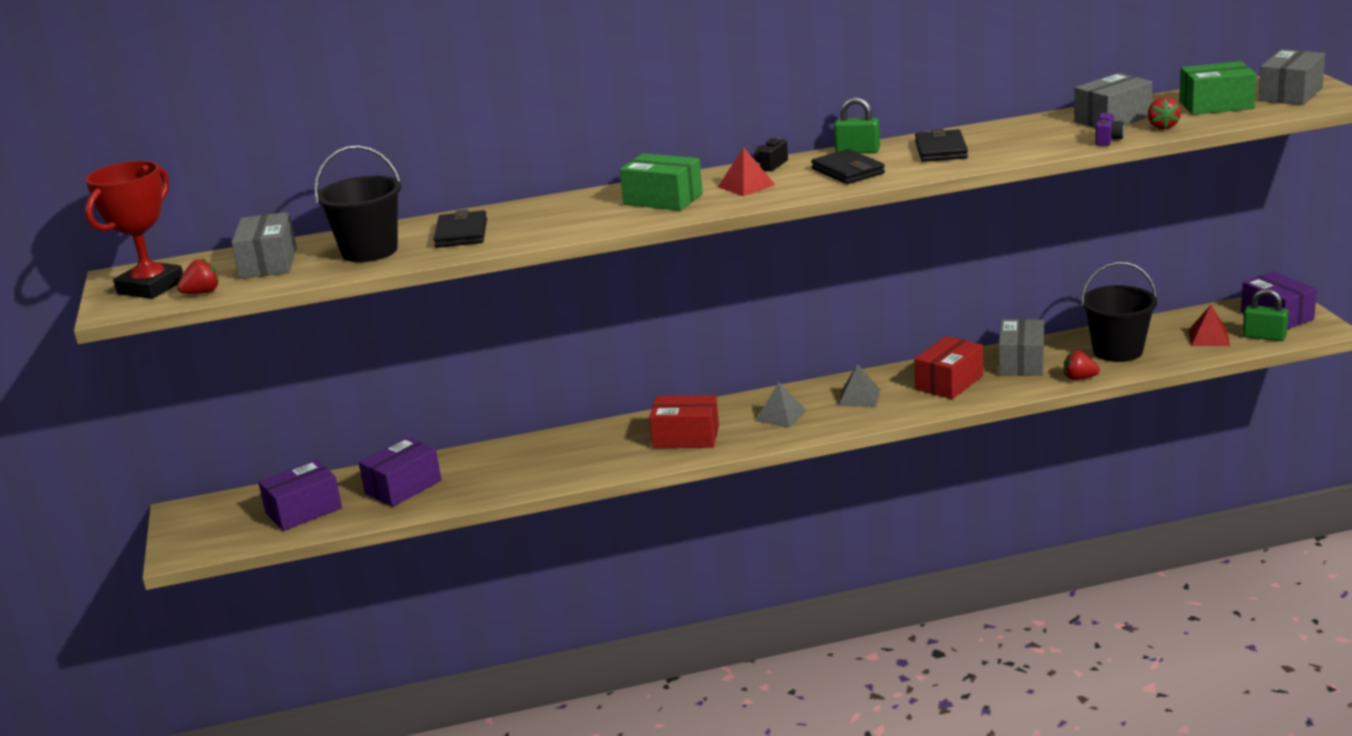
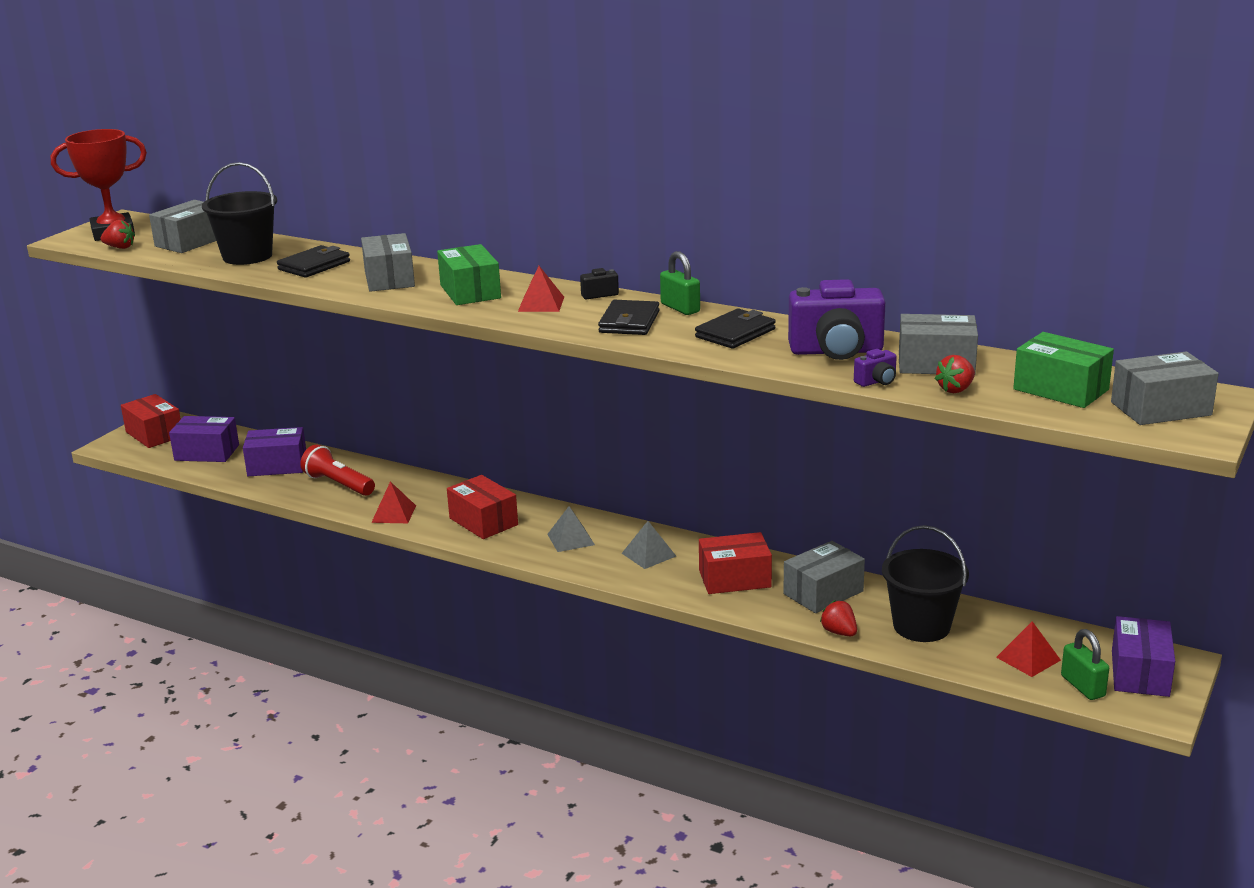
camera: 40 degrees right, 0 degrees up
(207, 523) = (154, 434): none -> red box
(497, 472) = (338, 484): none -> red flashlight
(564, 217) = (389, 279): none -> grey box
(597, 467) = (393, 514): none -> red pyramid
(1035, 135) = (836, 351): none -> purple camera

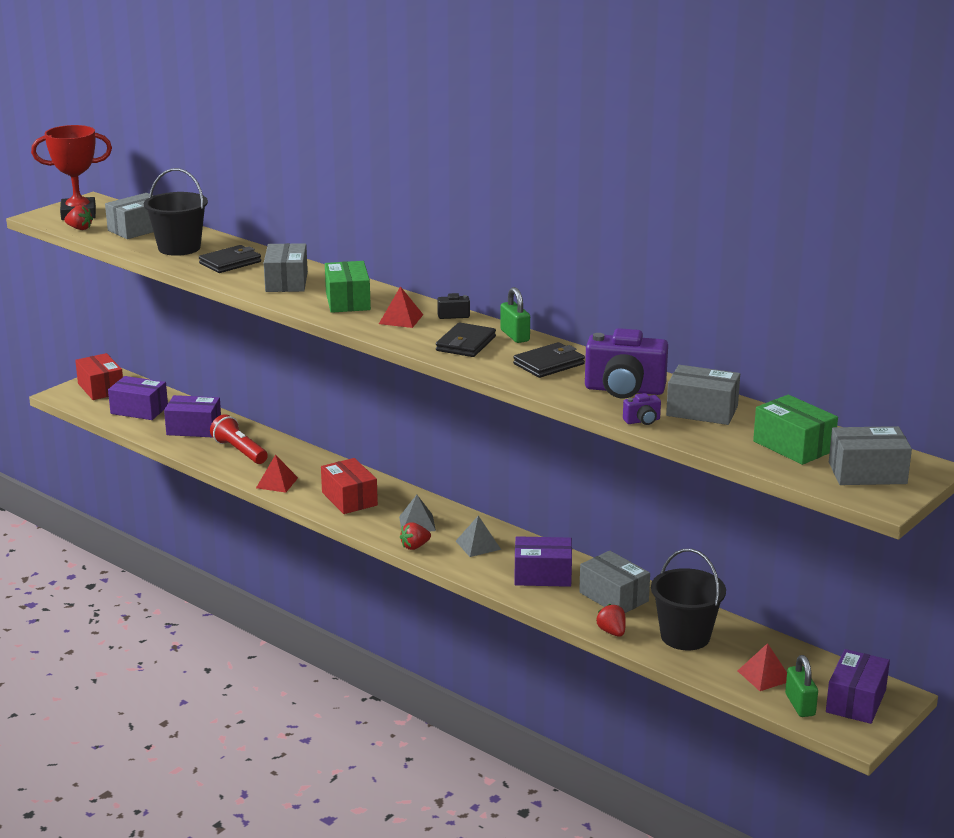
camera: 10 degrees right, 0 degrees up
(734, 579) = (542, 575): red box -> purple box
(823, 592) = (613, 597): grey box -> grey box turned 75 degrees clockwise
(955, 389) = (704, 436): red strawberry -> red strawberry (415, 546)

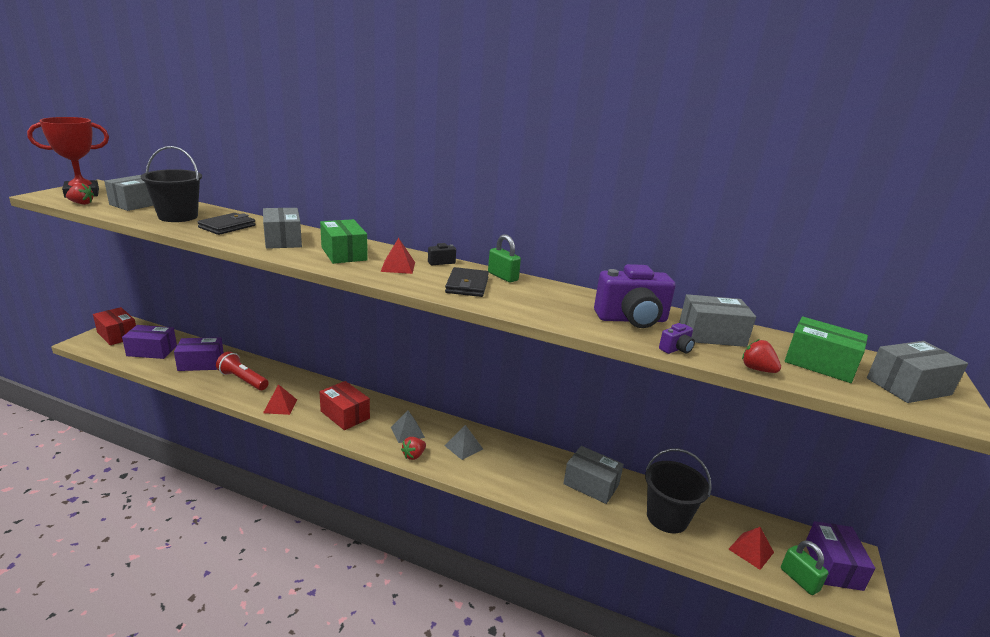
camera: 20 degrees left, 0 degrees up
(542, 575) = (527, 470): purple box -> none
(548, 364) = (549, 299): black wallet -> none
(612, 632) = (610, 523): red strawberry -> red strawberry (757, 369)

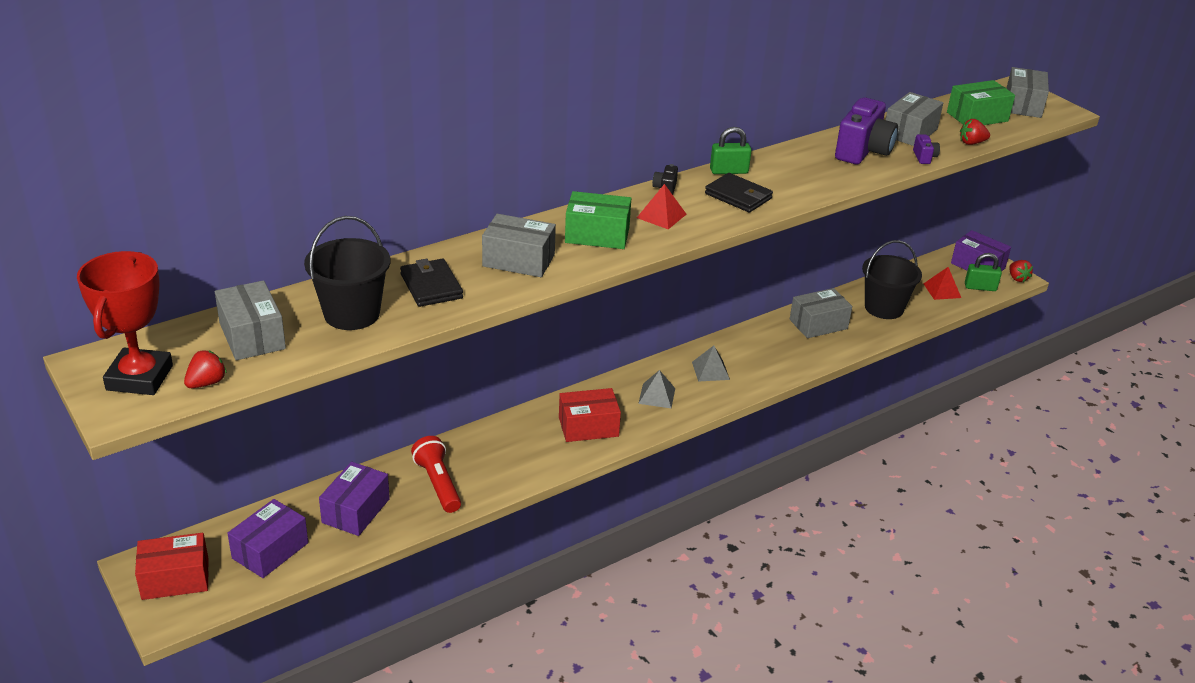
camera: 55 degrees left, 10 degrees up
(243, 380) = (438, 484): red flashlight -> red flashlight turned 90 degrees clockwise
(280, 406) = (528, 469): red pyramid -> none
(413, 455) = (700, 406): red strawberry -> red strawberry (1017, 278)

